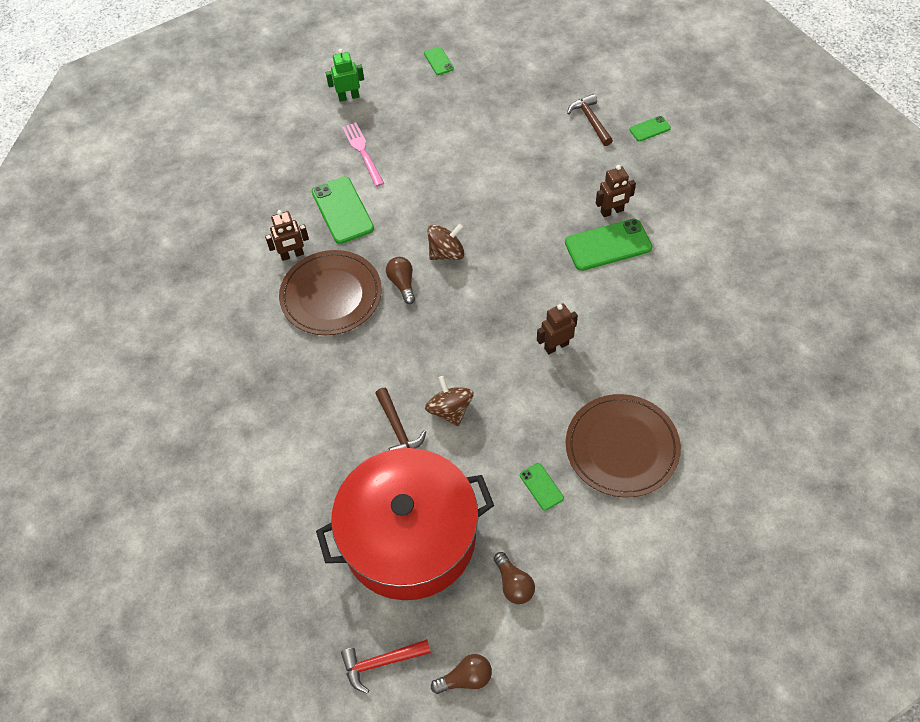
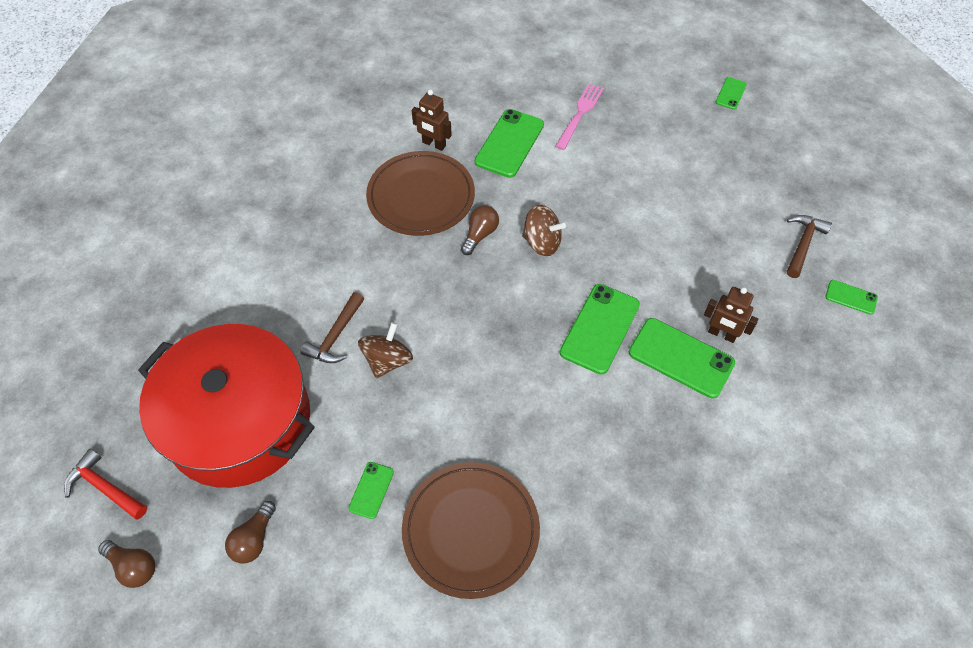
camera: 45 degrees right, 0 degrees up
(348, 97) = (623, 66): green robot -> none
(545, 271) = (599, 328): none -> green phone
(556, 346) = (529, 395): brown robot -> none

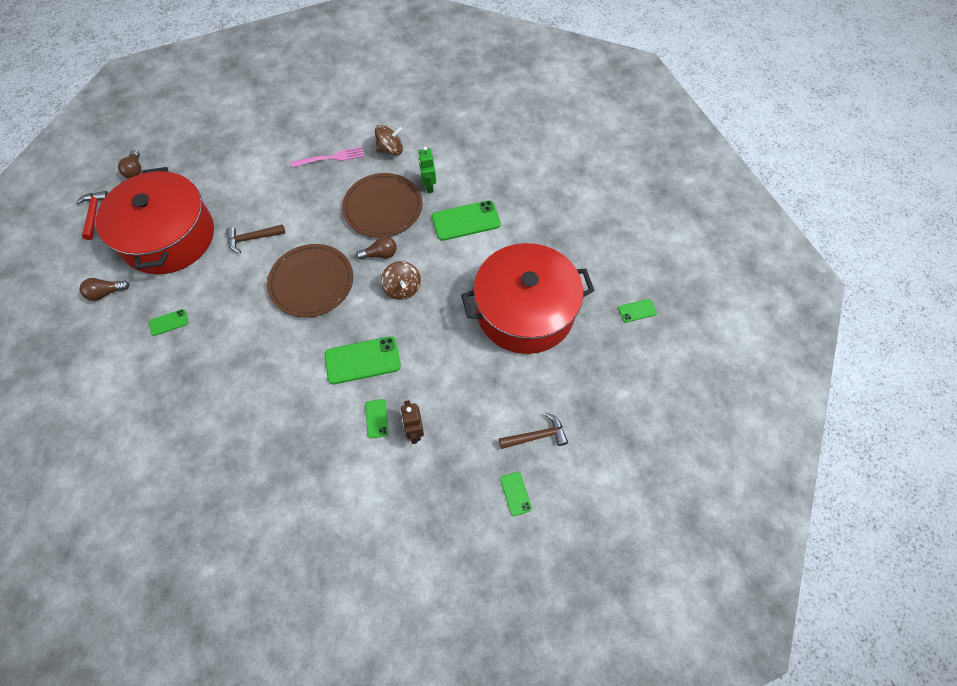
camera: 50 degrees right, 5 degrees up
(133, 567) = (60, 257): brown light bulb -> brown light bulb (135, 170)
(387, 361) = (255, 272): brown spinning top -> brown spinning top (390, 150)
(434, 144) = (428, 186): brown robot -> green robot
(471, 530) = (176, 385): brown plate -> brown plate (311, 282)
(580, 113) = (528, 239): pink fork -> pink fork (331, 158)
(659, 167) = (525, 311): none -> red pot
(681, 358) = (376, 418): green phone -> green phone, size x0.51

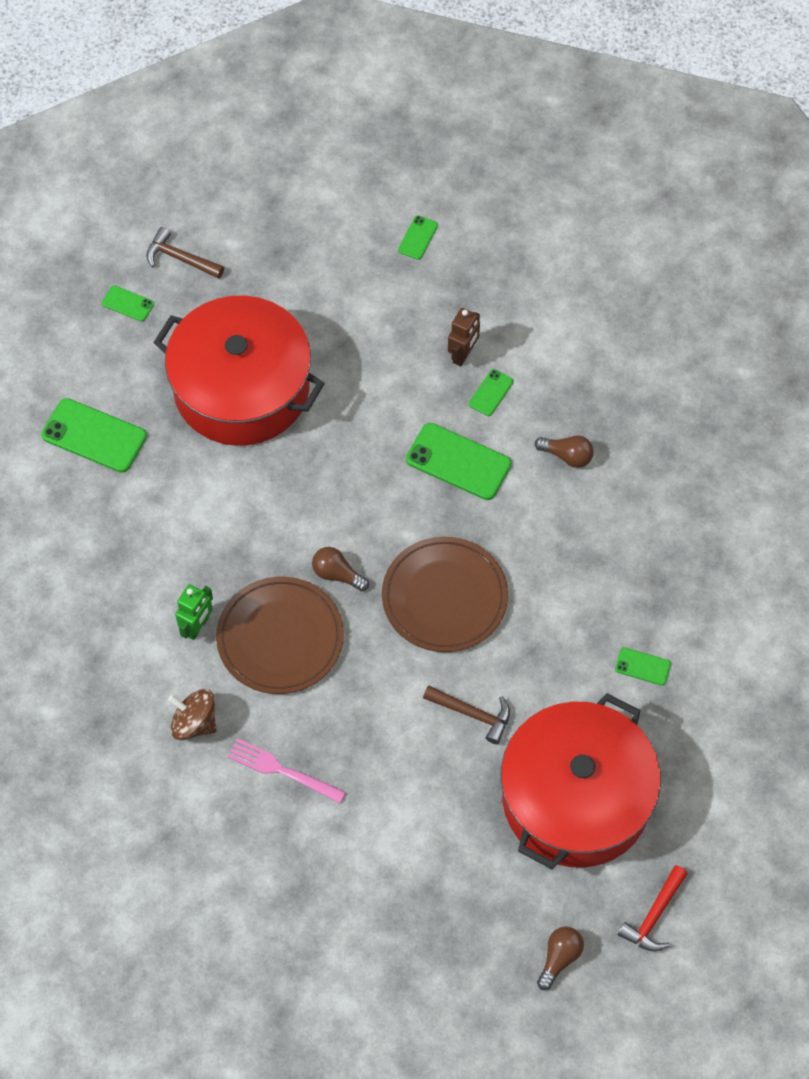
camera: 140 degrees left, 0 degrees up
(106, 293) = (697, 766): brown light bulb -> brown light bulb (567, 456)
(402, 288) = (348, 512): brown spinning top -> none
(466, 220) = (199, 543): green phone -> green phone (94, 436)
(537, 436) = (352, 267): brown hammer -> brown hammer (180, 258)

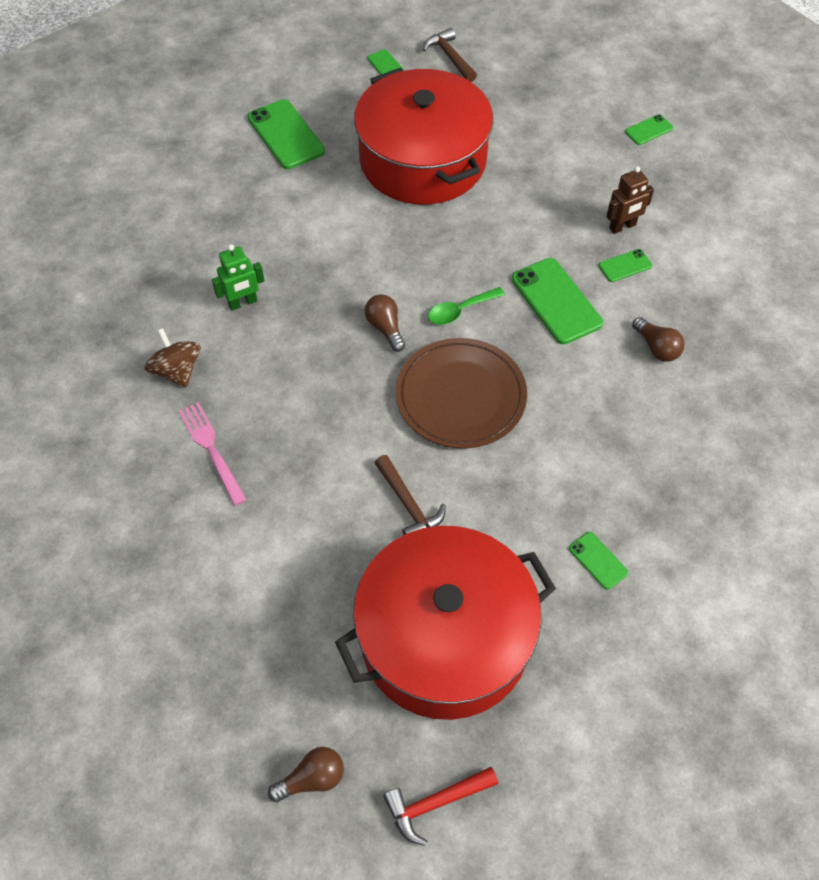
camera: 35 degrees right, 5 degrees down
(280, 638) = (299, 348): brown plate -> none
(386, 520) = (460, 311): none -> green spoon

